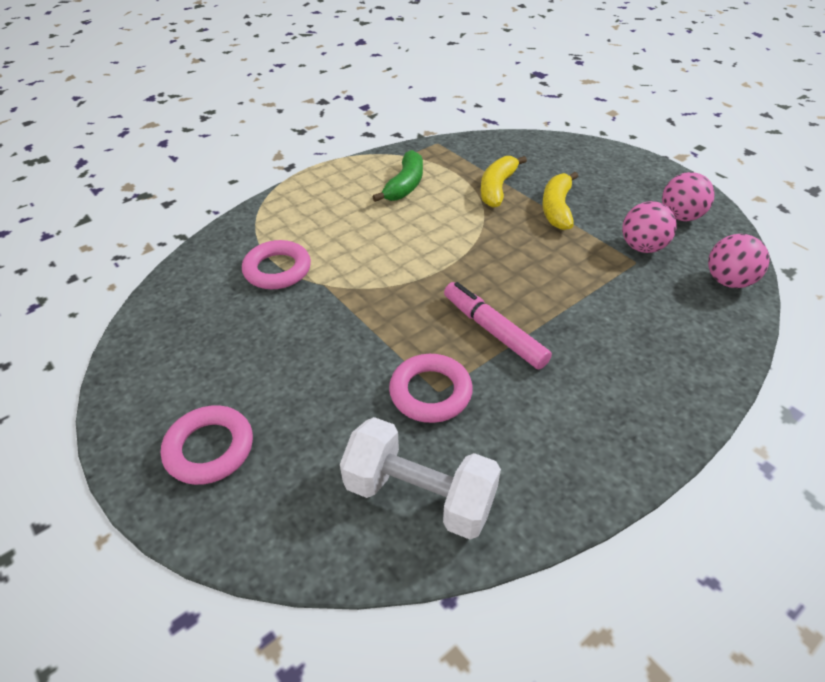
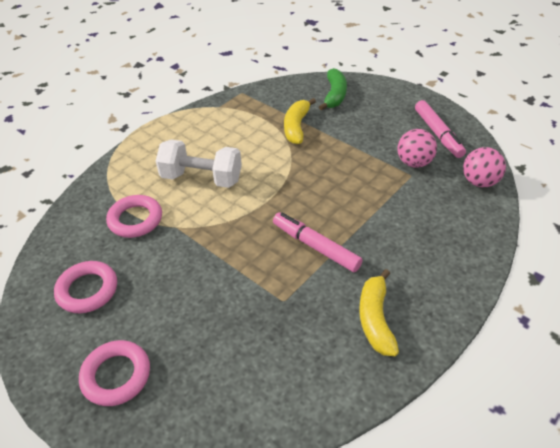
camera: 10 degrees left, 0 degrees up
(405, 185) = (223, 133): green banana -> green banana (334, 95)
(419, 495) = (285, 383): white dumbbell -> white dumbbell (201, 178)
(430, 392) = (277, 303): pink ring -> pink ring (87, 290)
(557, 208) = (345, 138): yellow banana -> yellow banana (375, 319)
(680, 216) = (438, 134): pink ball -> pink marker

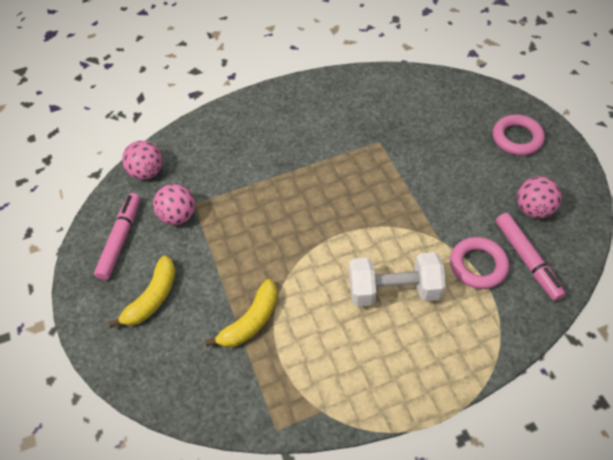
camera: 150 degrees left, 10 degrees up
(87, 290) = (533, 209): pink ring -> pink ball
(201, 178) = (394, 290): white dumbbell -> white dumbbell turned 45 degrees counterclockwise
(315, 246) = (328, 171): pink marker -> pink marker (527, 259)
(334, 95) = (167, 357): green banana -> none
(375, 319) = (324, 107): yellow banana -> yellow banana (152, 298)

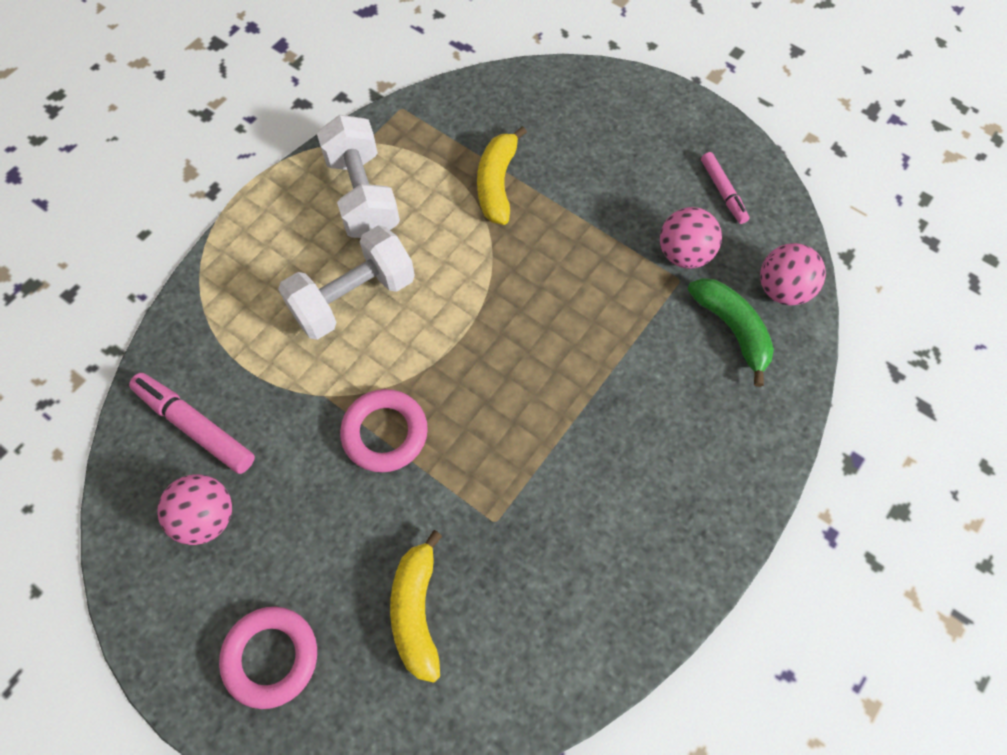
camera: 145 degrees right, 10 degrees up
(121, 239) = (723, 192): pink marker -> pink marker, size x0.63
(152, 298) = (623, 152): yellow banana -> yellow banana (416, 610)
(192, 166) = (732, 329): none -> green banana
(349, 364) = (363, 195): none -> white dumbbell
(478, 265) = (259, 384): pink ring -> pink ring (385, 433)

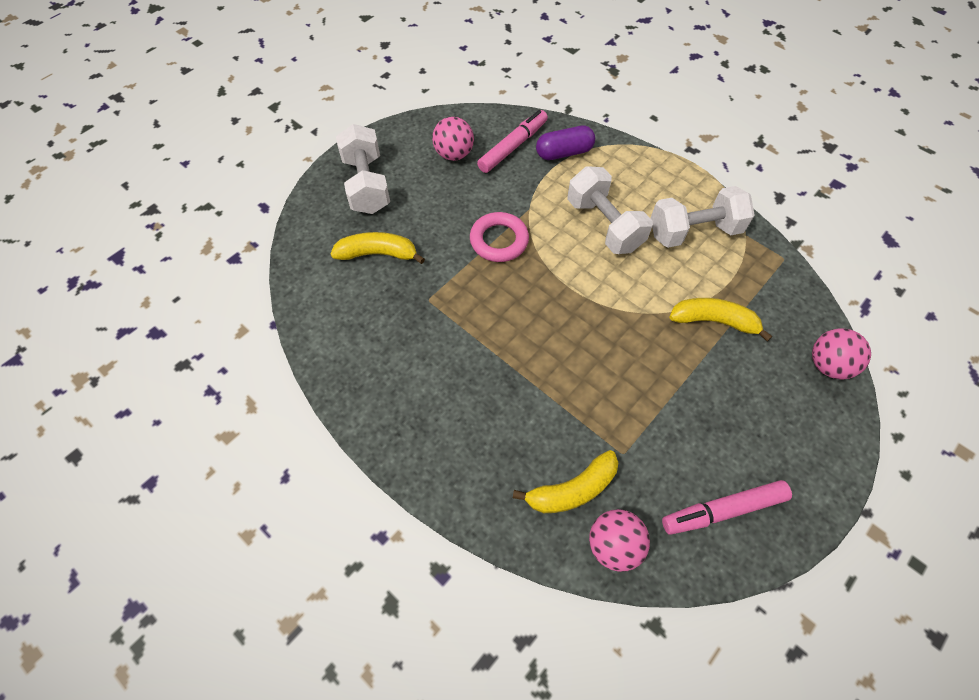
camera: 95 degrees right, 5 degrees down
(212, 352) = (564, 152): none -> purple capsule
(271, 657) = (366, 185): pink ring -> white dumbbell
(684, 254) = (650, 461): pink ball -> pink ball (828, 365)
(723, 192) = (723, 510): pink marker -> pink marker, size x1.60
(732, 329) = (572, 490): green banana -> yellow banana

